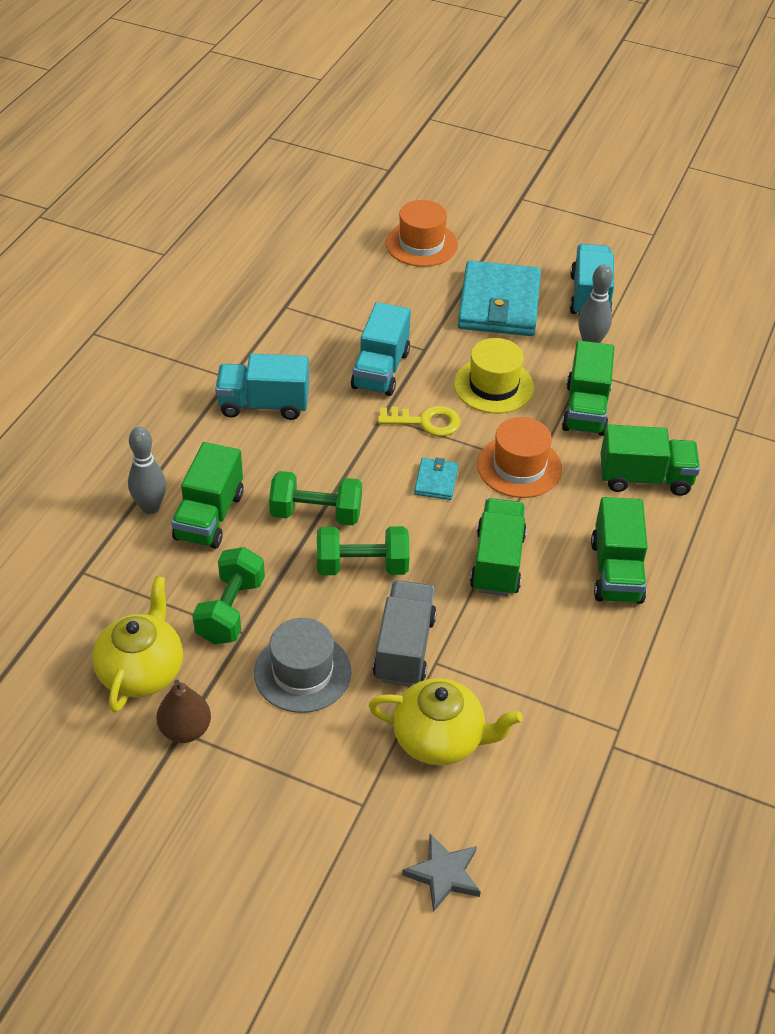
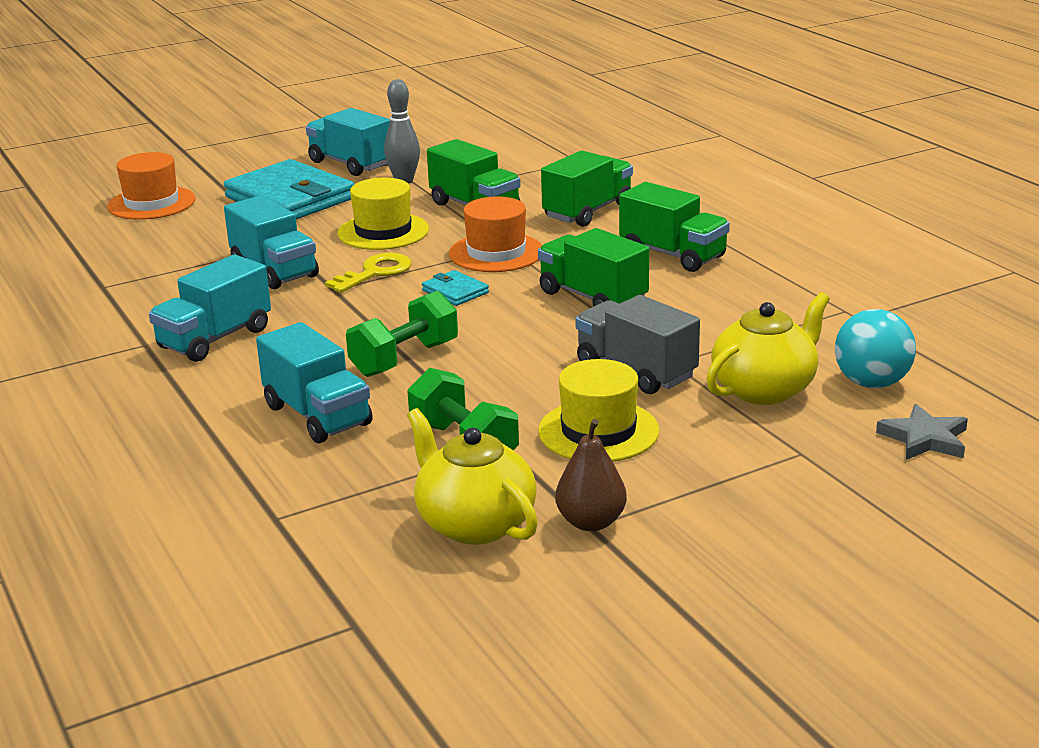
camera: 50 degrees left, 20 degrees down
(150, 507) = (249, 445): grey bowling pin -> none
(209, 516) = (317, 415): green truck -> turquoise truck
(302, 672) = (598, 431): grey hat -> yellow hat
(362, 566) = (506, 358): green dumbbell -> none
(506, 802) = (871, 383): none -> turquoise ball

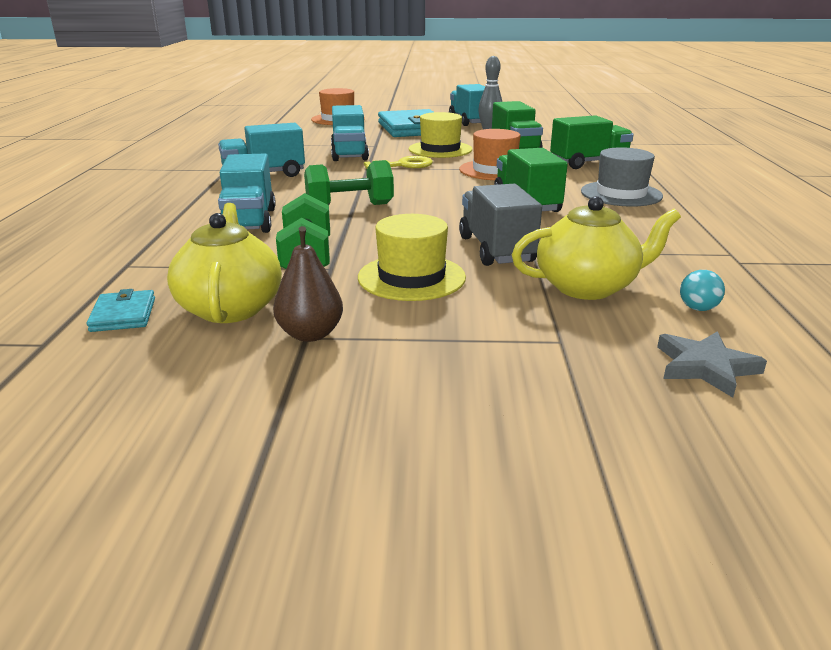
camera: 30 degrees right, 0 degrees up
(455, 292) = (437, 182): turquoise wallet -> turquoise wallet (123, 315)
(673, 255) = (621, 194): green truck -> grey hat
(871, 383) = (698, 308): turquoise ball -> turquoise ball, size x0.51

